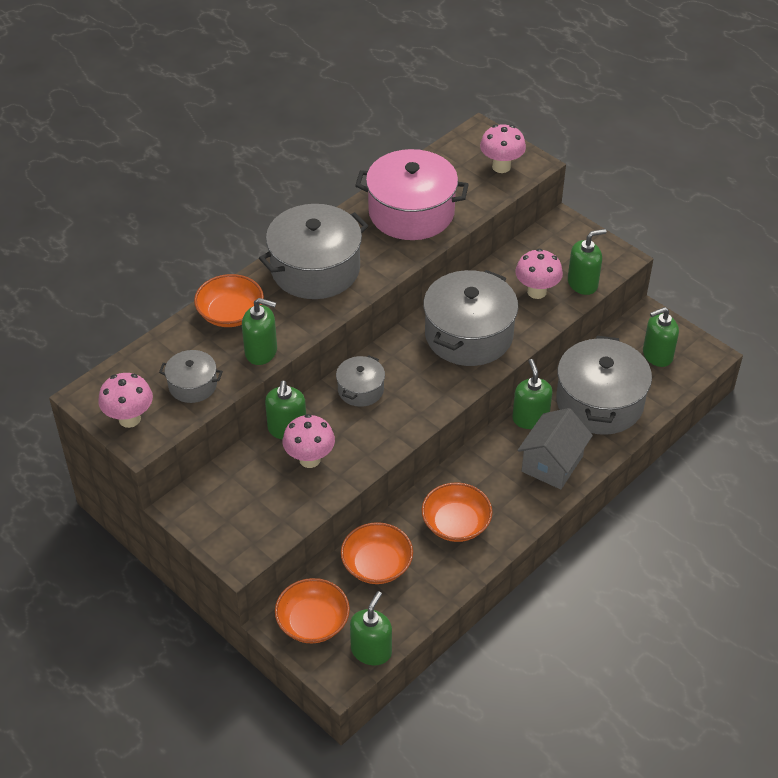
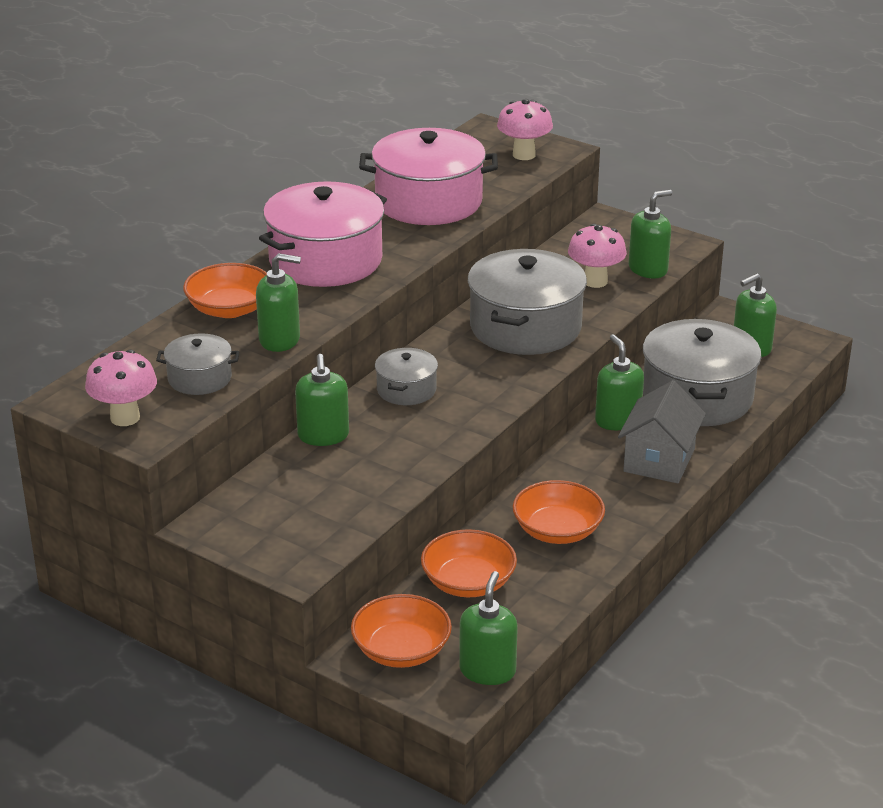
camera: 10 degrees left, 15 degrees down
(309, 459) = (361, 461): pink mushroom -> none
(315, 269) = (325, 260): grey pot -> pink pot

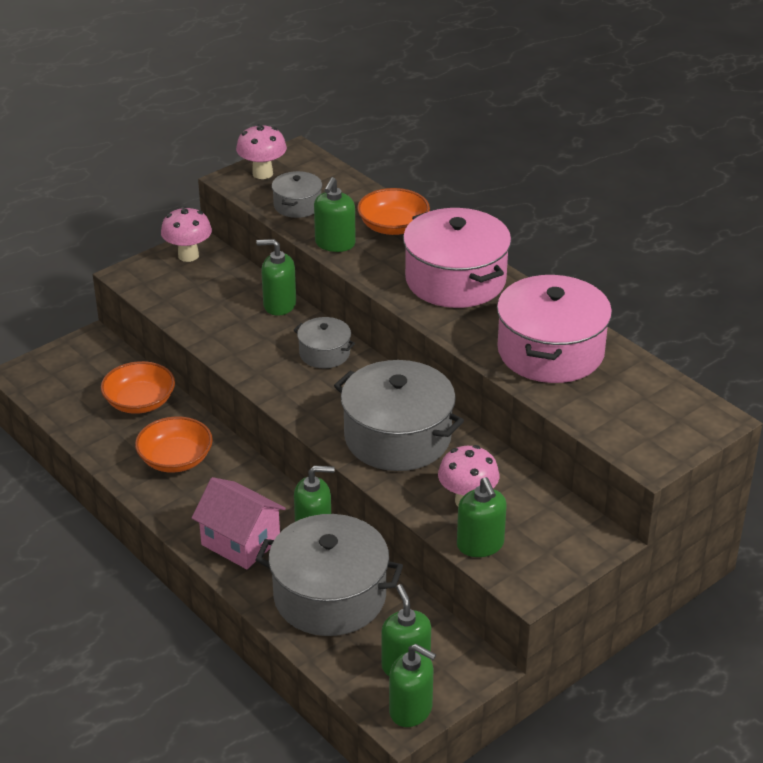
camera: 105 degrees right, 5 degrees up
(401, 650) = (87, 360): orange bowl -> none
(487, 670) = (42, 393): green soap dispenser -> green soap dispenser (411, 710)
(524, 155) = (642, 431): pink mushroom -> pink mushroom (188, 255)
(659, 460) = (241, 542): grey house -> pink house

